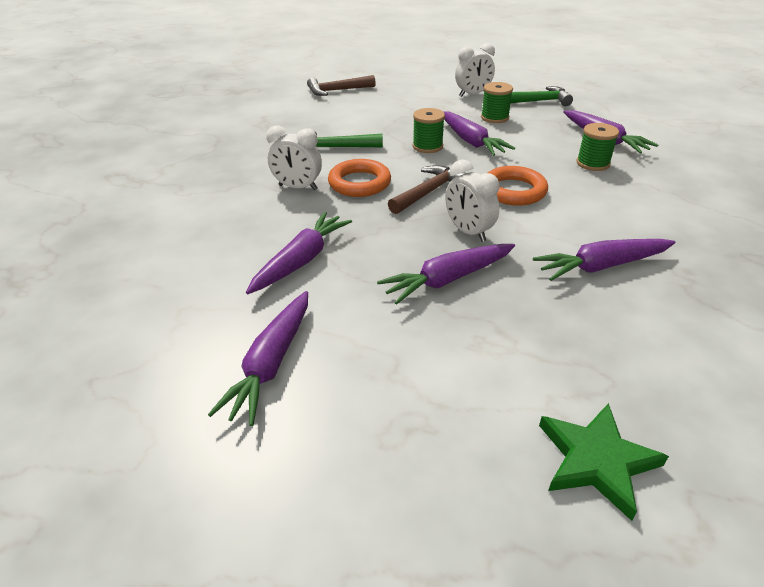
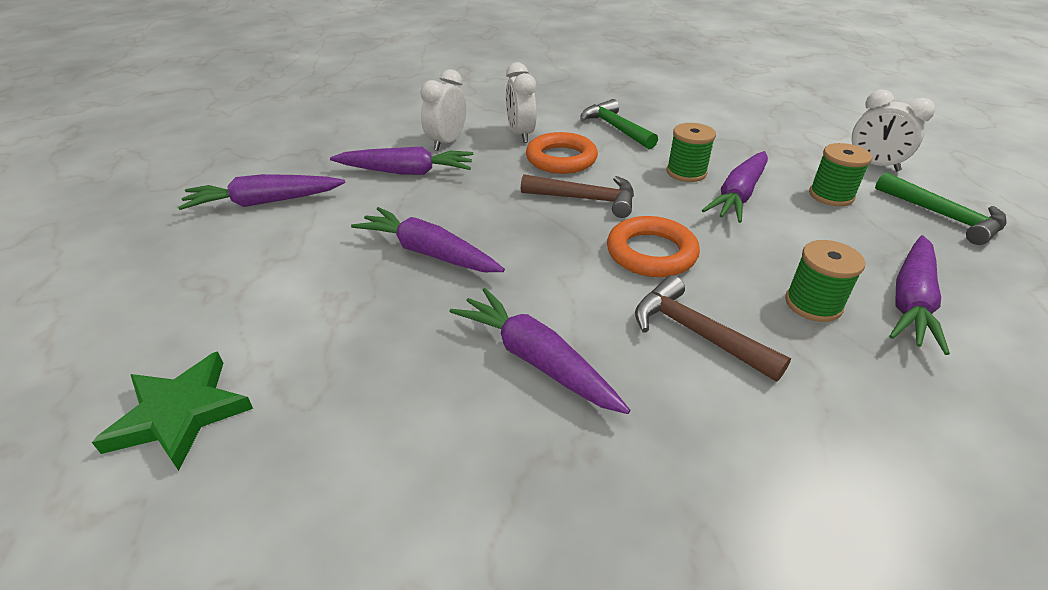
camera: 60 degrees right, 0 degrees up
(337, 91) = (739, 92): brown hammer -> brown hammer (696, 333)
(468, 232) = (528, 243): white clock -> white clock (446, 142)

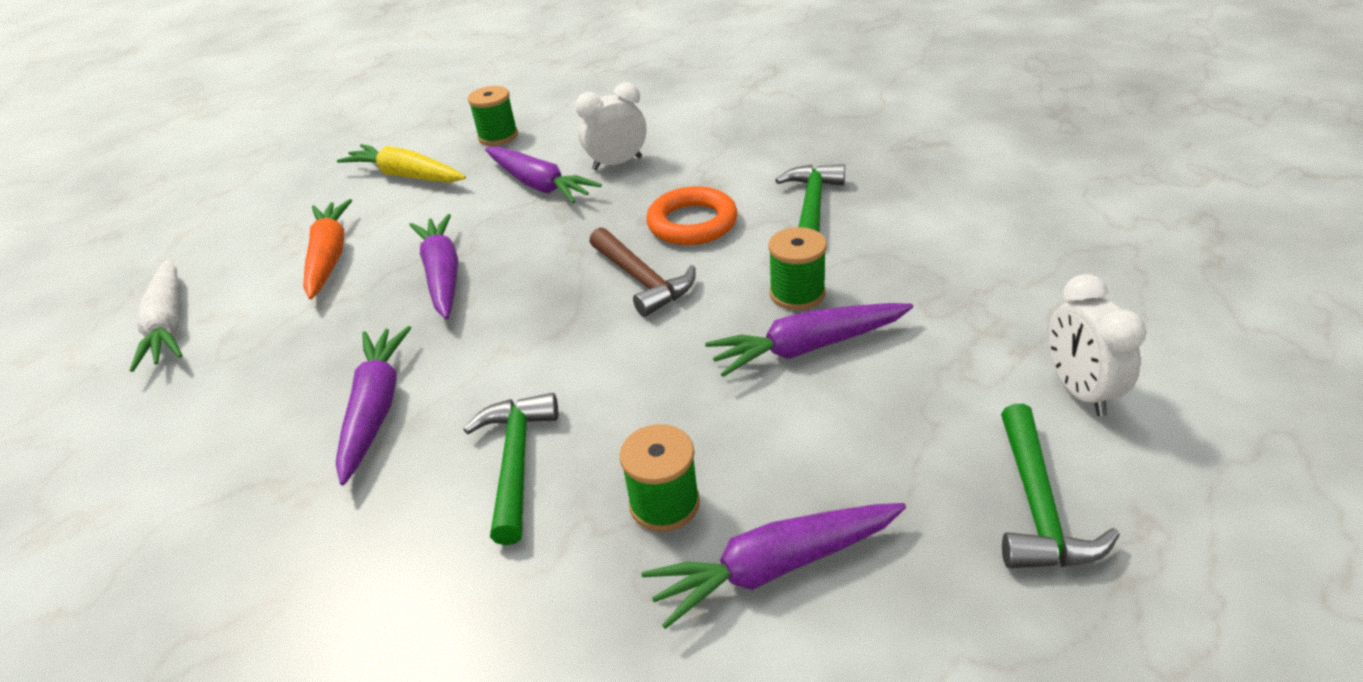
camera: 45 degrees right, 0 degrees up
(180, 414) = (168, 325): green star -> white carrot
(264, 202) = (406, 176): purple carrot -> yellow carrot
(288, 283) = (329, 257): none -> orange carrot
(520, 134) = (698, 178): white clock -> none
(651, 253) = (607, 366): orange ring -> none
(696, 333) = (516, 462): brown hammer -> green hammer
(831, 195) = (926, 402): green spool -> green spool (498, 136)

